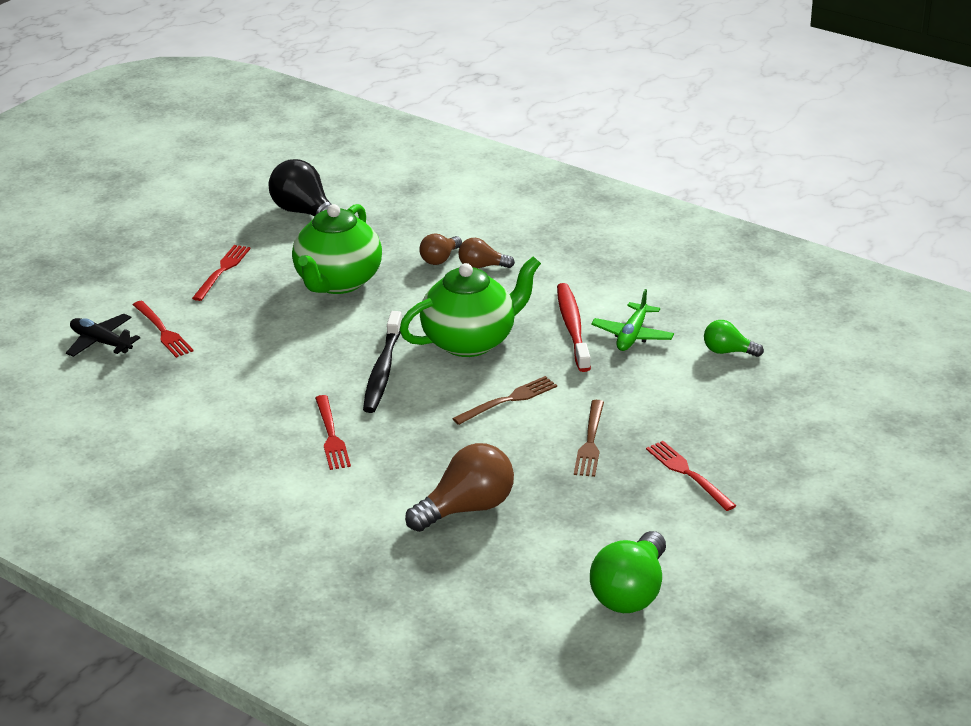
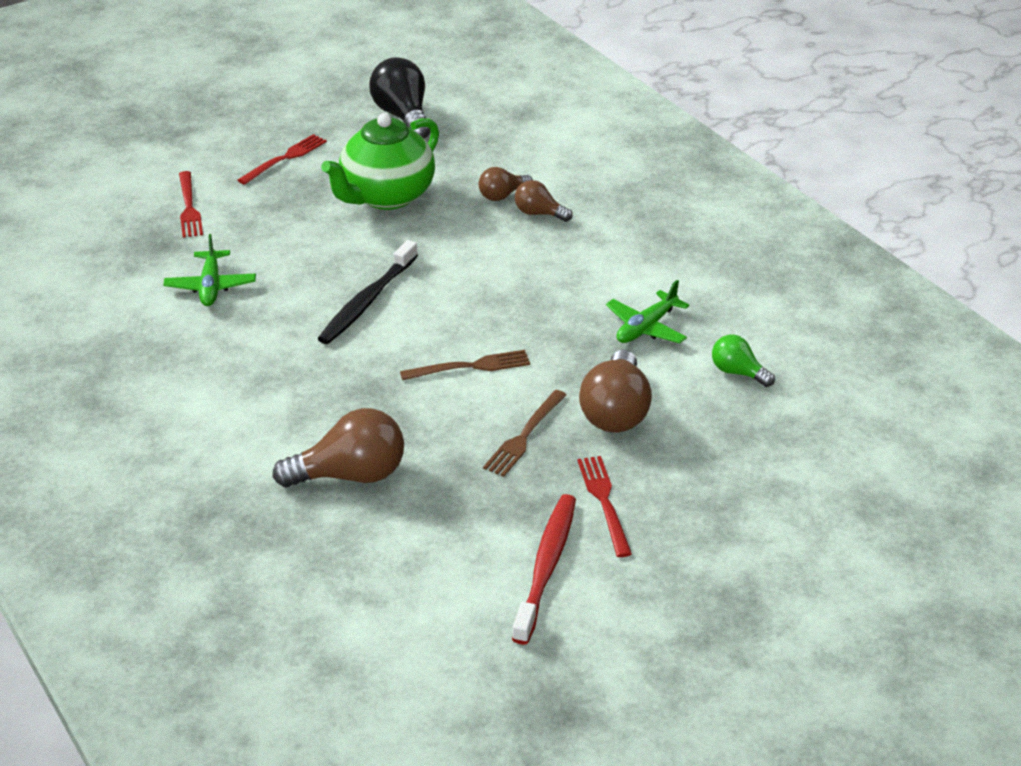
camera: 20 degrees right, 5 degrees up
(101, 342) = (126, 205): black plane -> none
(233, 391) = (211, 286): none -> green plane
(331, 436) = (271, 359): red fork -> none
(471, 341) = (475, 292): green teapot -> none
(572, 327) = (588, 303): red toothbrush -> red toothbrush (546, 567)
(631, 592) = (455, 621): green light bulb -> none
(651, 405) = (615, 412): none -> brown light bulb

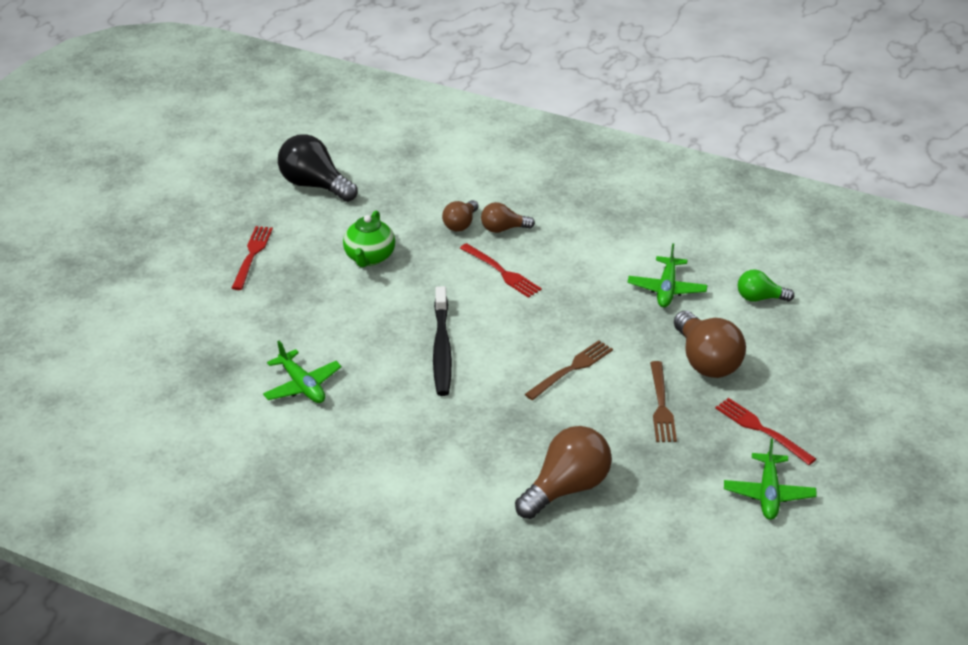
camera: 30 degrees left, 0 degrees up
(189, 208) = (213, 327): red fork -> red fork (502, 272)
(386, 196) = (369, 257): green teapot -> green teapot, size x0.60
(546, 567) = (768, 494): red toothbrush -> green plane

